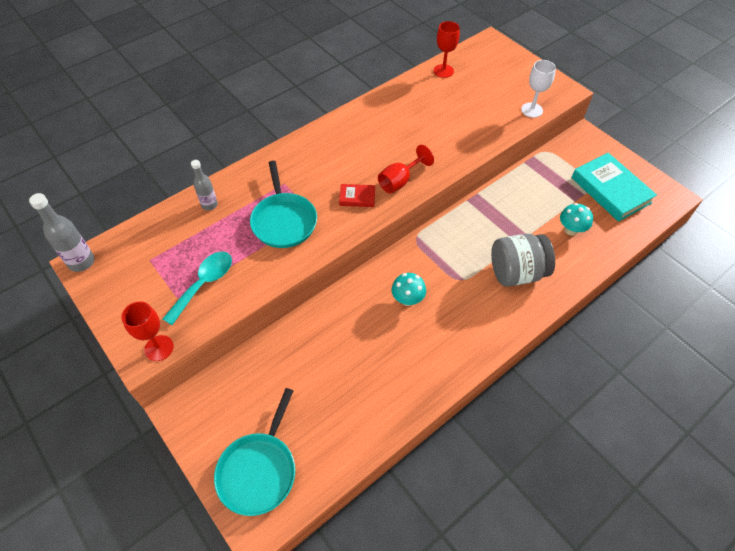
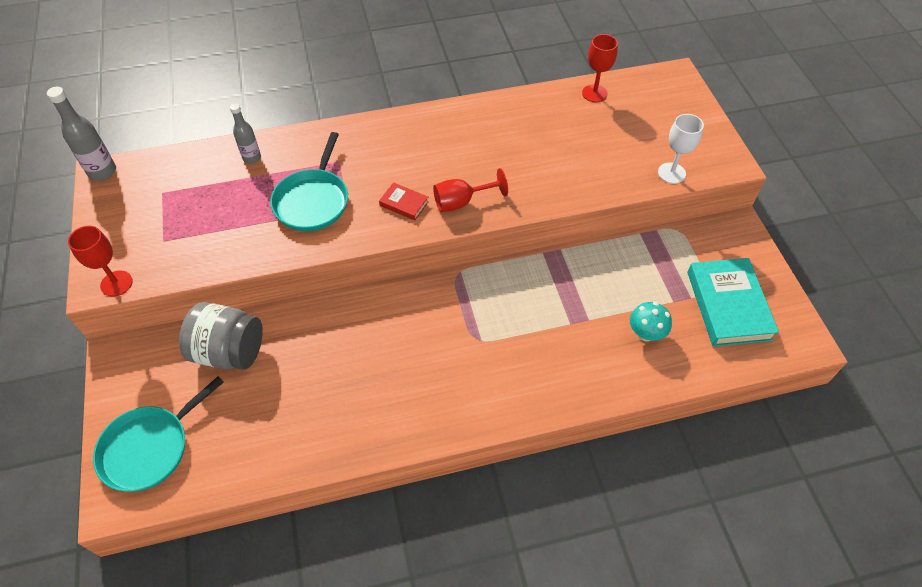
camera: 25 degrees right, 0 degrees up
(204, 284) = (196, 237): turquoise spoon -> none
(407, 299) = (405, 337): turquoise mushroom -> none
(516, 272) = (547, 357): grey jar -> grey jar (229, 351)

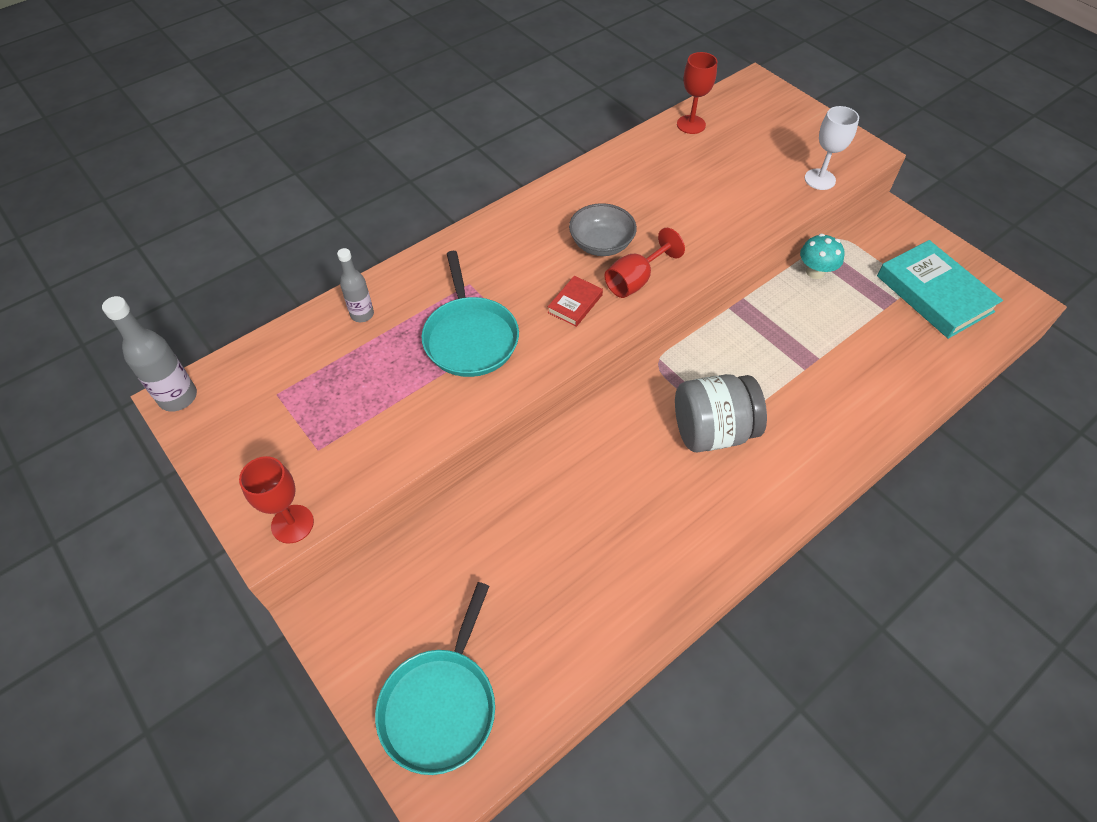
camera: 25 degrees left, 0 degrees up
(229, 351) = (462, 550): grey jar -> grey jar (712, 431)
(404, 203) = (575, 304): red book -> red book turned 60 degrees counterclockwise
(455, 165) = (601, 244): none -> grey bowl
(645, 333) = (880, 350): turquoise mushroom -> turquoise mushroom (815, 272)

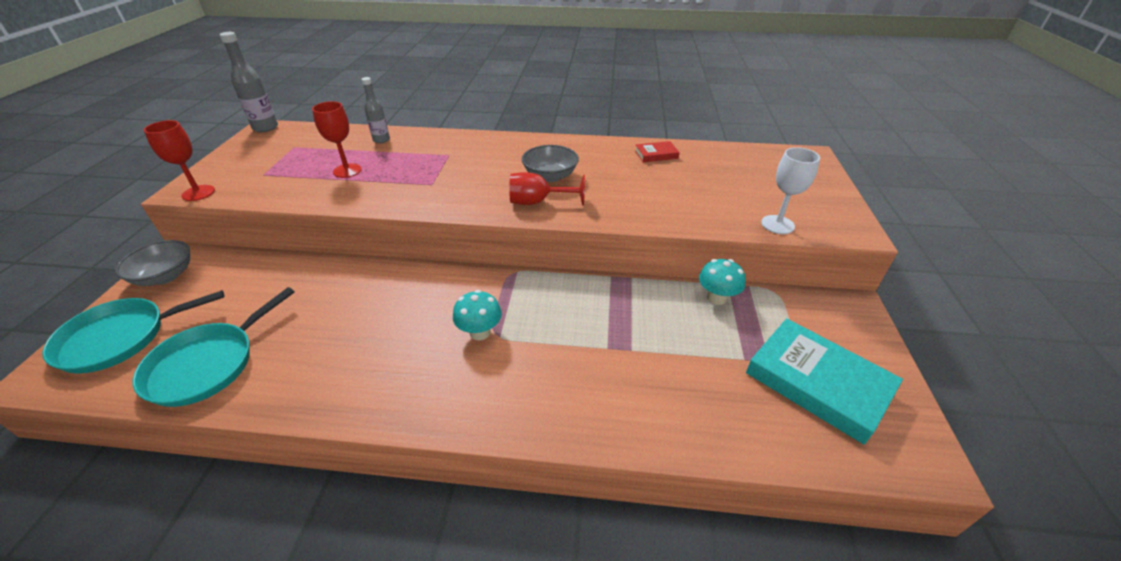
camera: 45 degrees right, 15 degrees down
(357, 632) = (165, 276): none -> grey bowl
(470, 338) = (405, 175): turquoise pan -> turquoise pan (207, 365)
(575, 304) = (483, 192): red book -> red book (656, 154)
(691, 124) = (717, 153): red goblet -> red goblet (347, 171)
(712, 431) = (480, 332): grey jar -> turquoise mushroom
(934, 294) = (817, 382): turquoise book -> turquoise book turned 60 degrees counterclockwise

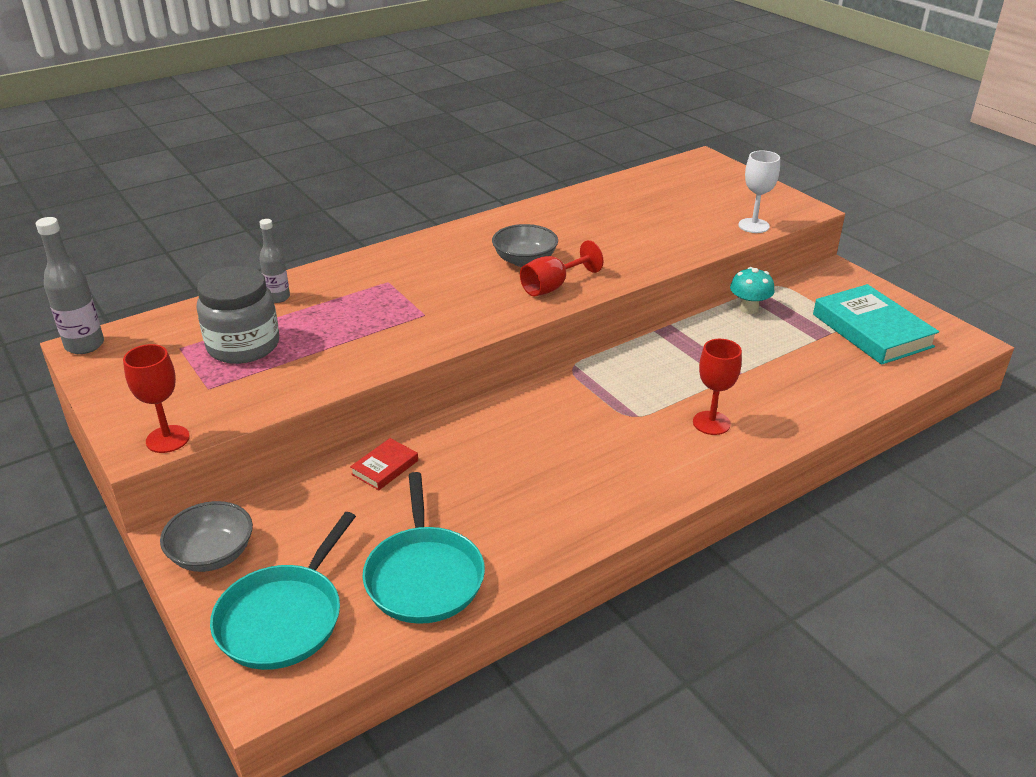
camera: 40 degrees left, 5 degrees down
(319, 159) = (243, 346): none -> grey jar
(347, 171) = (305, 342): red goblet -> red goblet (711, 423)
(480, 332) = (618, 421): turquoise mushroom -> none
(656, 154) = (584, 204): red book -> red book (385, 467)
(817, 382) = (872, 330): turquoise book -> turquoise book turned 60 degrees clockwise

